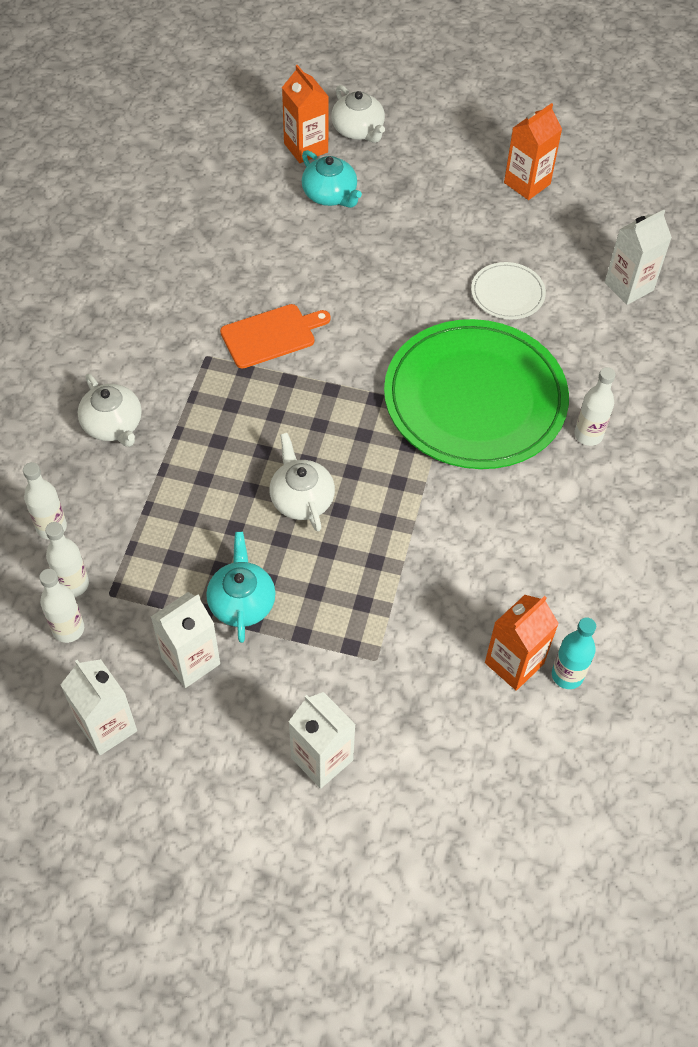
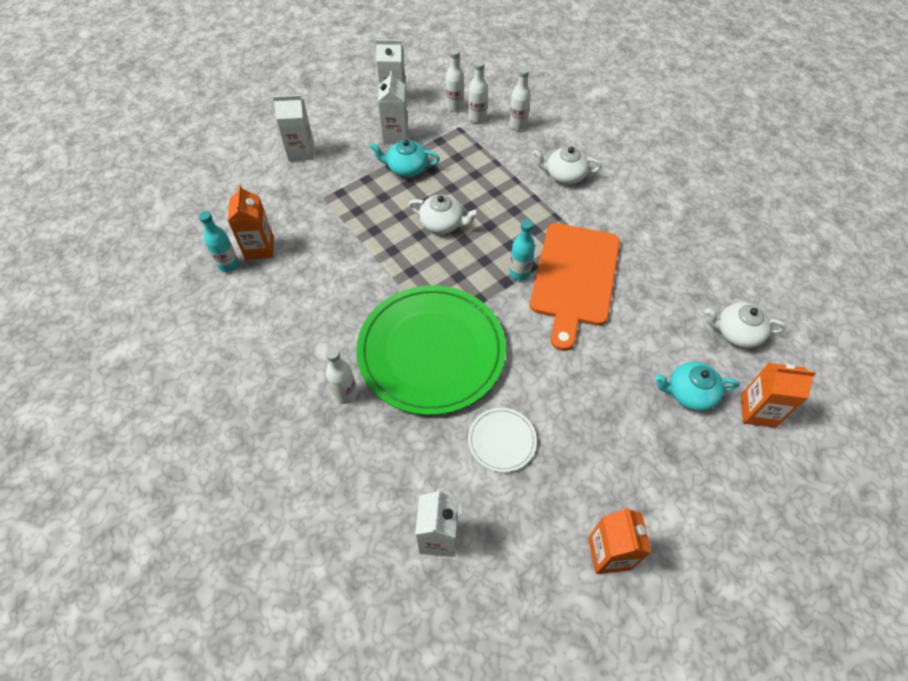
camera: 130 degrees right, 0 degrees up
(242, 602) = (406, 168): turquoise teapot -> turquoise teapot turned 150 degrees clockwise
(271, 335) = (574, 278): orange cutting board -> orange cutting board, size x1.77
(307, 384) = (519, 273): none -> turquoise bottle
(358, 130) = (760, 464): white teapot -> white teapot (737, 332)

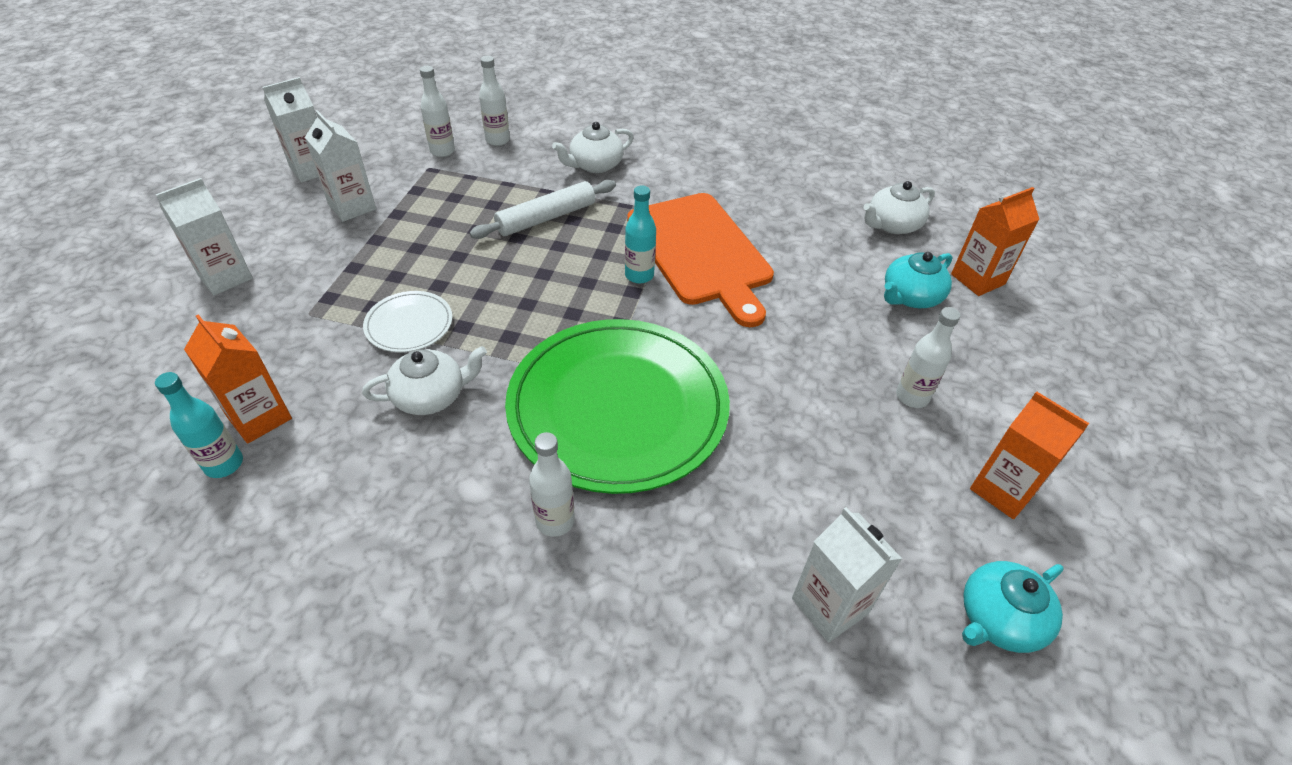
camera: 40 degrees left, 10 degrees down
(406, 168) = (399, 233): turquoise teapot -> turquoise teapot (998, 619)
(442, 223) = (501, 269): white teapot -> white teapot (431, 396)
(454, 106) = (403, 150): white bottle -> white bottle (912, 397)
(499, 200) = (546, 218): none -> white rolling pin
(502, 440) = (789, 451): white plate -> white plate (409, 324)

